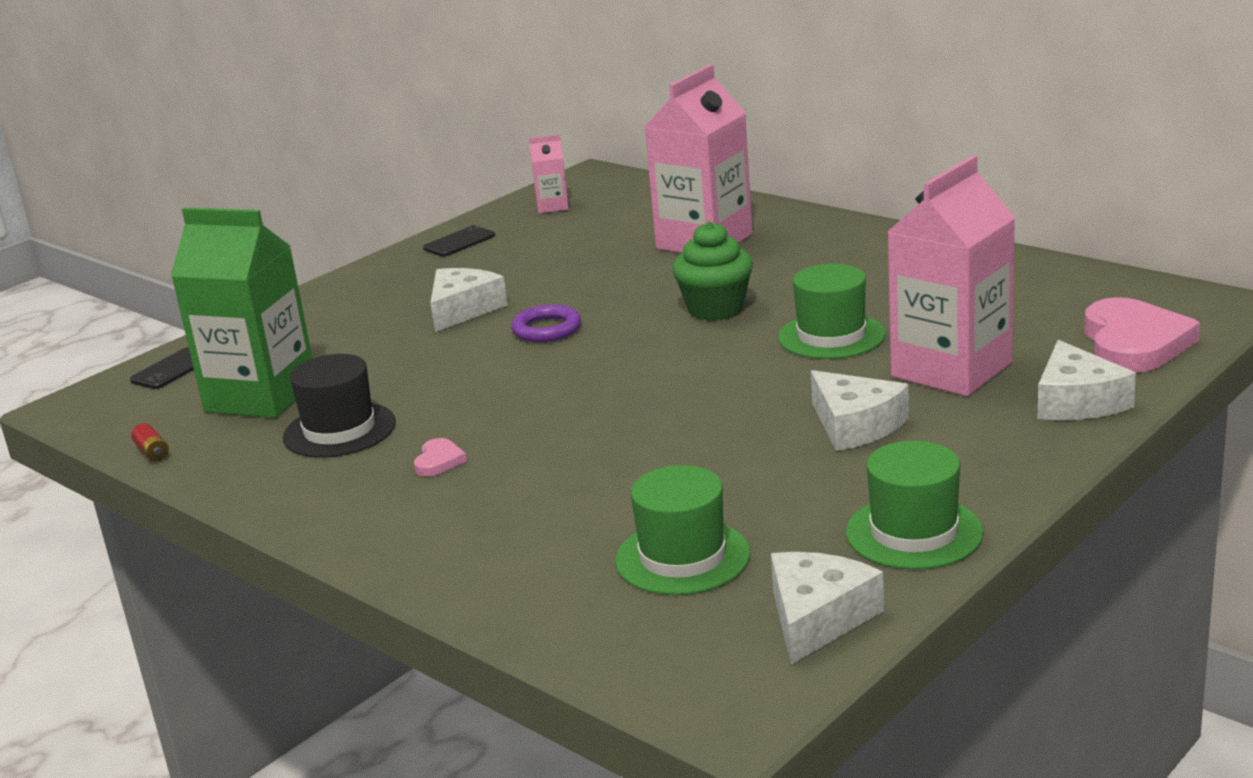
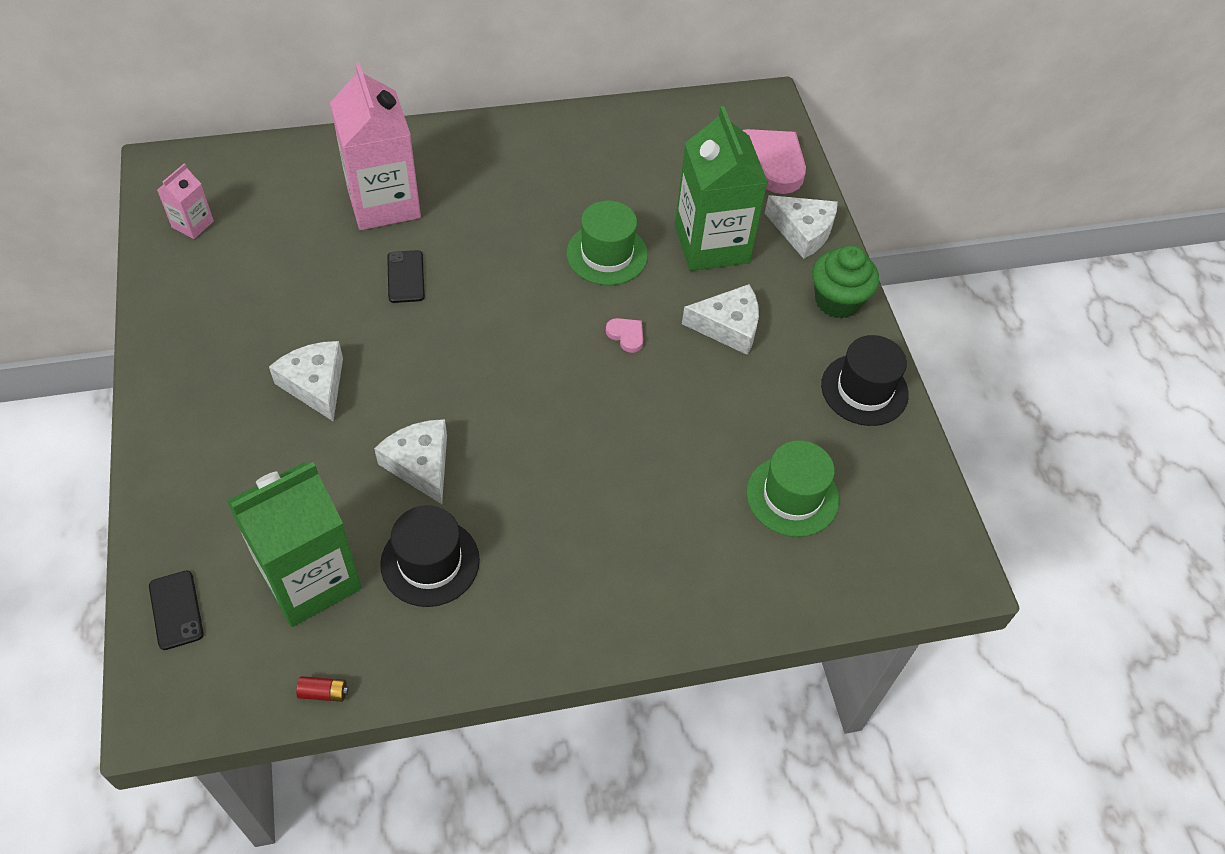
camera: 60 degrees left, 30 degrees up
(439, 461) = (545, 535): pink heart -> pink heart (626, 335)
(459, 242) = (180, 311): black phone -> black phone (406, 277)
(547, 329) = (414, 364): purple ring -> none
(715, 309) = (499, 271): green cupcake -> green cupcake (837, 301)
(817, 618) = (906, 484): white cheese -> white cheese (420, 464)
(914, 532) = (864, 389): green hat -> black hat
(951, 370) = (711, 244): pink carton -> green carton

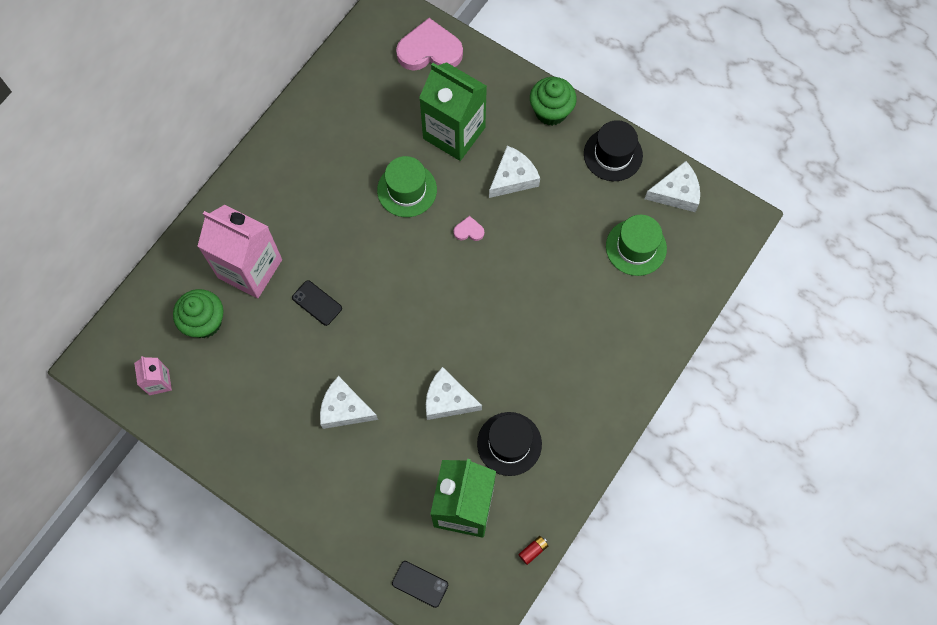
camera: 40 degrees left, 15 degrees up
(291, 211) = (204, 322): none -> green cupcake
(803, 231) = (492, 81): white cheese -> white cheese (676, 193)

